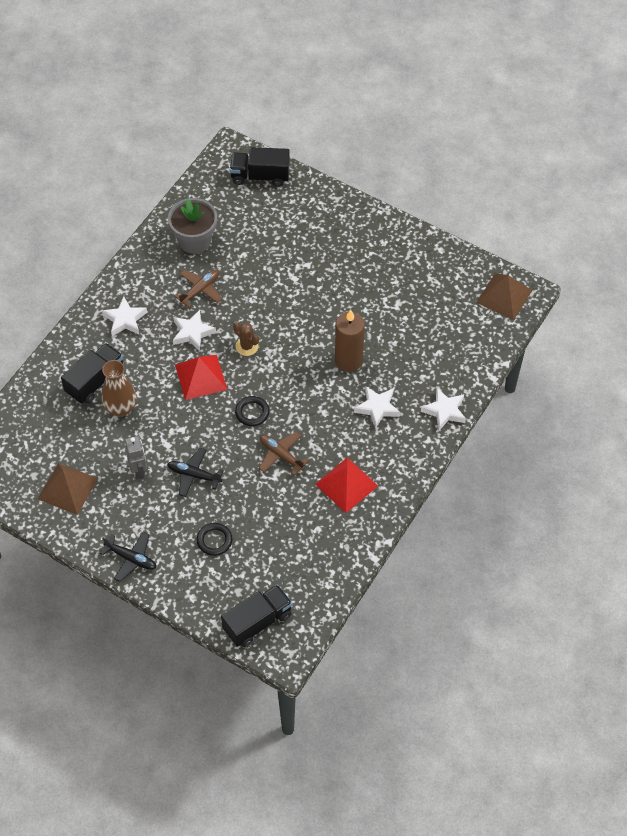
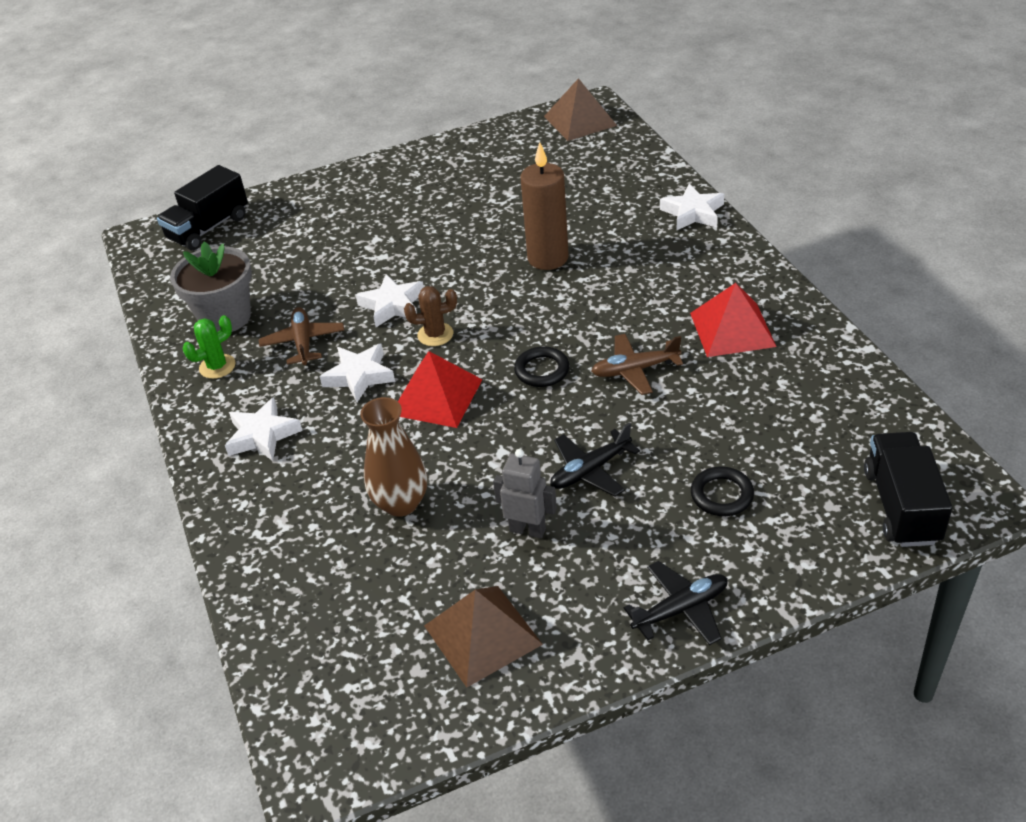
camera: 50 degrees left, 15 degrees down
(95, 381) = (326, 513): black truck -> none
(157, 265) = (217, 366): none -> green cactus
(377, 408) = (639, 261): white star -> white star (392, 305)

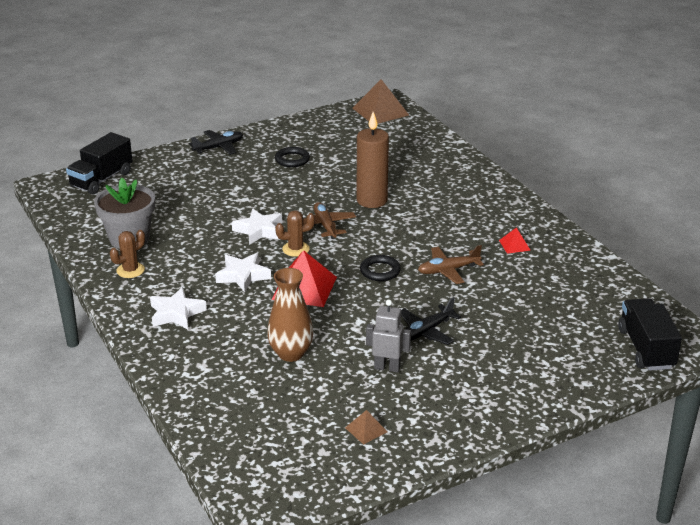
camera: 10 degrees left, 10 degrees down
(217, 366) = (130, 270): green cactus -> brown cactus
(303, 342) = (195, 254): brown plane -> brown plane (325, 226)
(482, 634) = (366, 429): brown pyramid -> brown pyramid, size x0.49
(681, 609) = (503, 411): black plane -> black plane (218, 147)
(693, 213) = (475, 172): white star -> none
(721, 495) = (522, 344): black ring -> black ring (292, 160)
(732, 329) = (514, 245): red pyramid -> red pyramid, size x0.49

